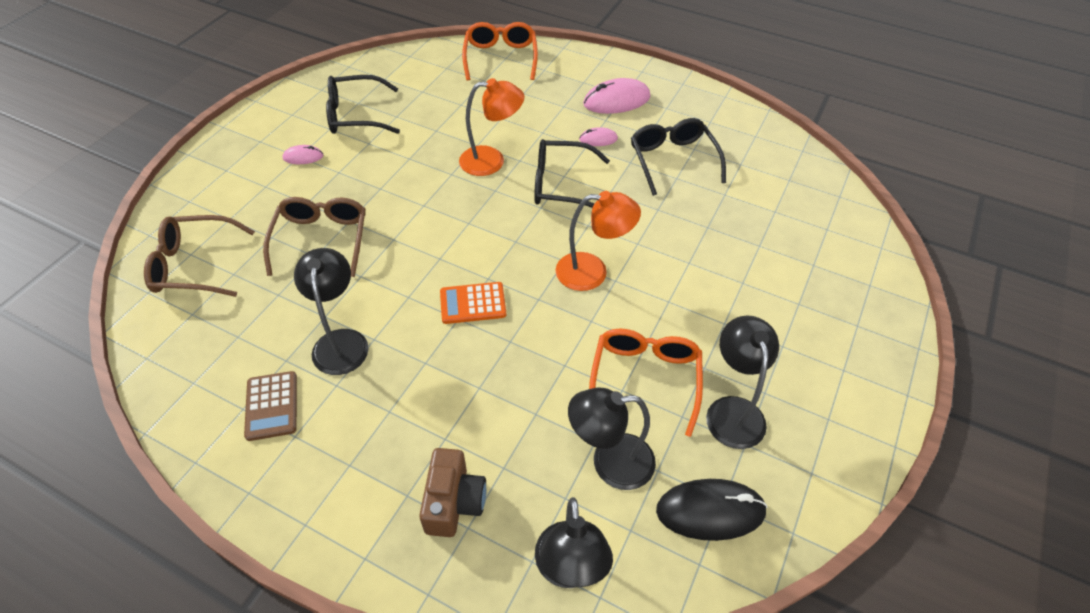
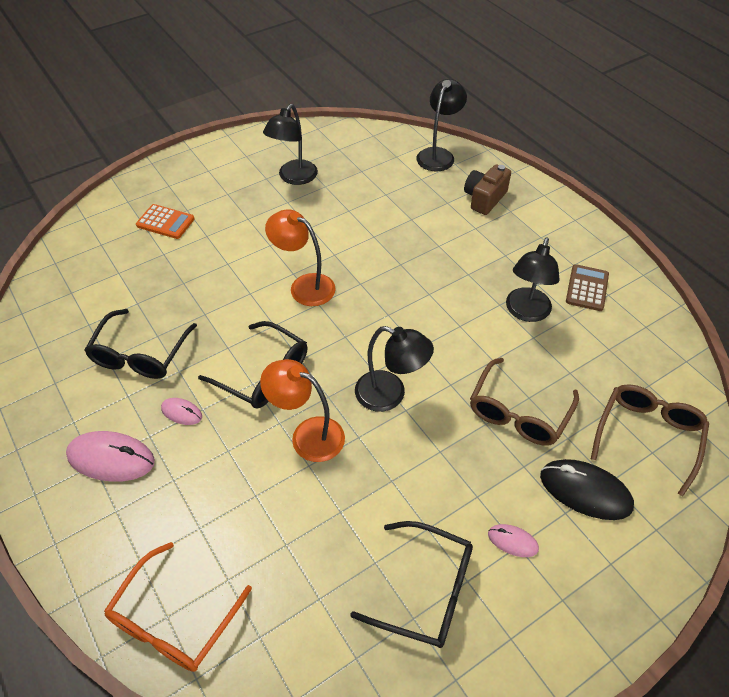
camera: 150 degrees left, 0 degrees up
(194, 265) = (647, 436): brown glasses -> brown glasses turned 90 degrees counterclockwise
(473, 303) = (412, 300): orange calculator -> orange calculator (165, 222)
(610, 462) = (385, 183): black lamp -> black lamp (390, 395)
(645, 379) = (329, 210): orange glasses -> none
(710, 511) = (349, 148): black mouse -> black mouse (585, 491)

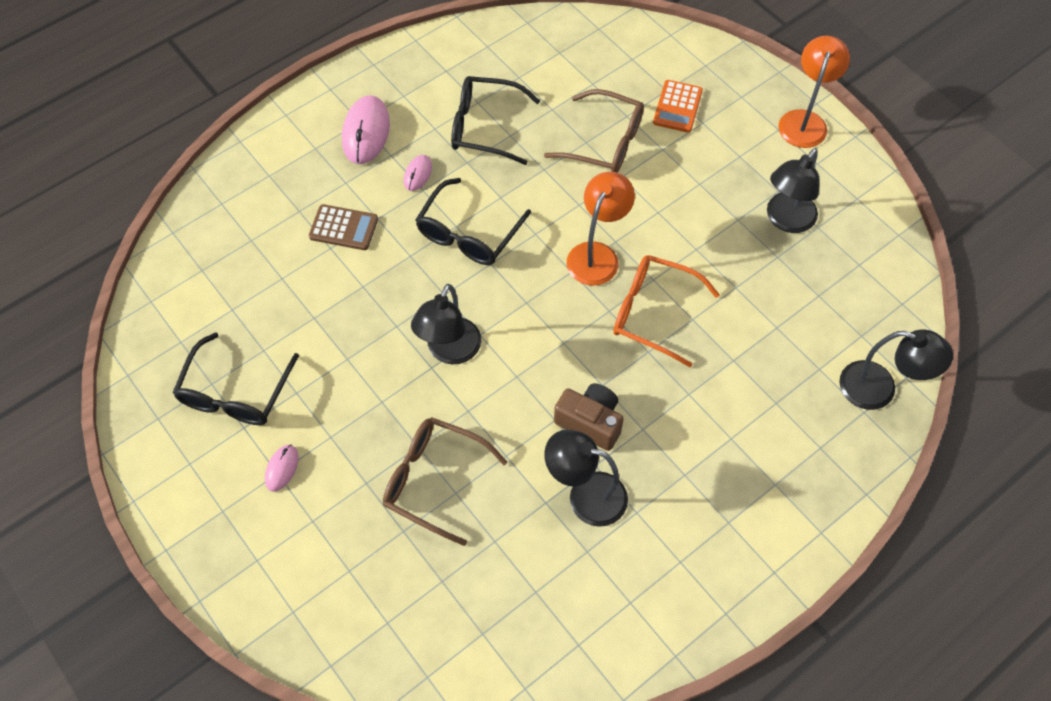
camera: 85 degrees right, 10 degrees up
(174, 620) = (219, 209): orange glasses -> orange glasses (653, 313)
(294, 178) = (786, 220): black lamp -> black lamp turned 75 degrees counterclockwise
(307, 435) = (397, 281): orange lamp -> orange lamp (804, 120)
(484, 198) = (794, 450): brown camera -> brown camera (590, 422)
(585, 491) = (337, 543): black mouse -> none
(587, 288) = (638, 575): brown calculator -> brown calculator (343, 228)
(647, 436) = (408, 620): brown glasses -> brown glasses (604, 142)

